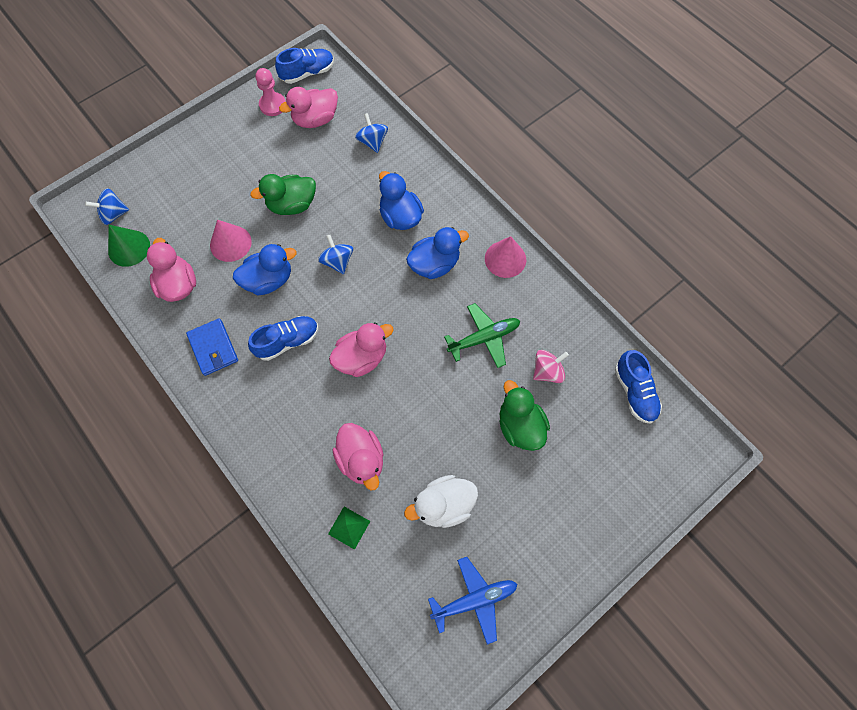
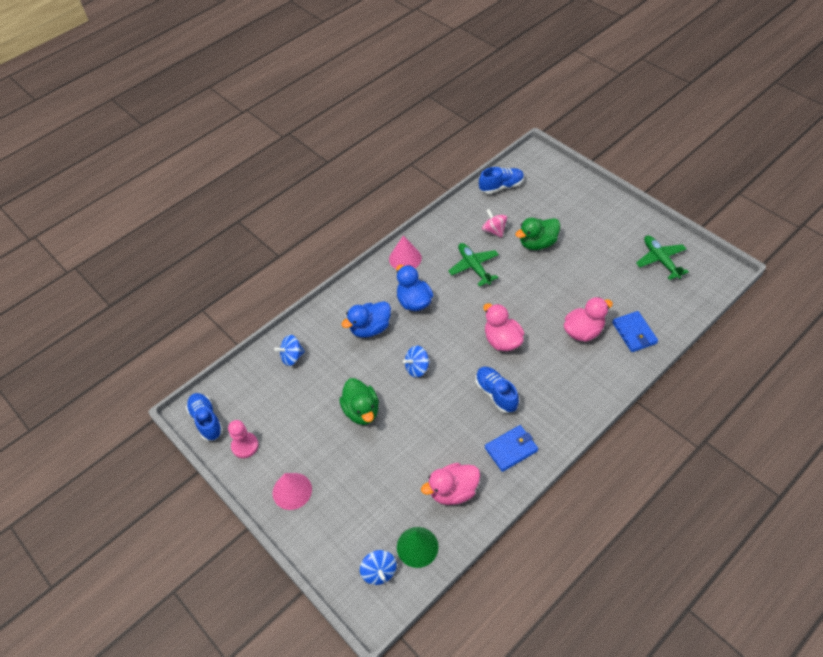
camera: 90 degrees left, 15 degrees down
(230, 243) = (405, 455): pink cone -> pink cone (292, 491)
(269, 280) = (440, 417): blue duck -> none
(315, 119) = (264, 406): pink duck -> none
(349, 527) = (634, 333): green pyramid -> blue wallet
(443, 505) = (603, 281): white duck -> none
(474, 600) = (660, 260): blue plane -> green plane

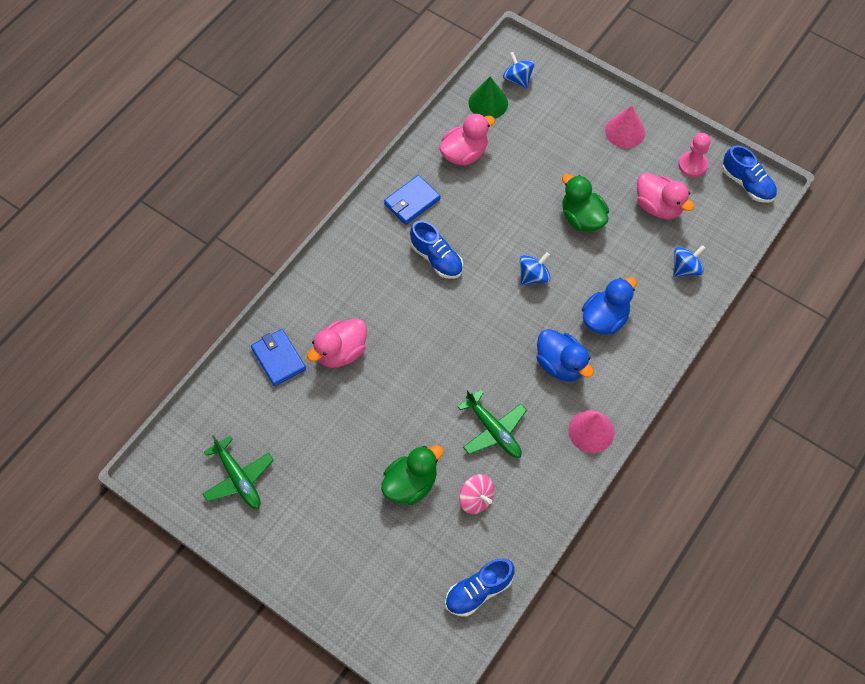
camera: 165 degrees right, 10 degrees up
(502, 340) = (439, 325): pink duck -> pink duck (658, 206)

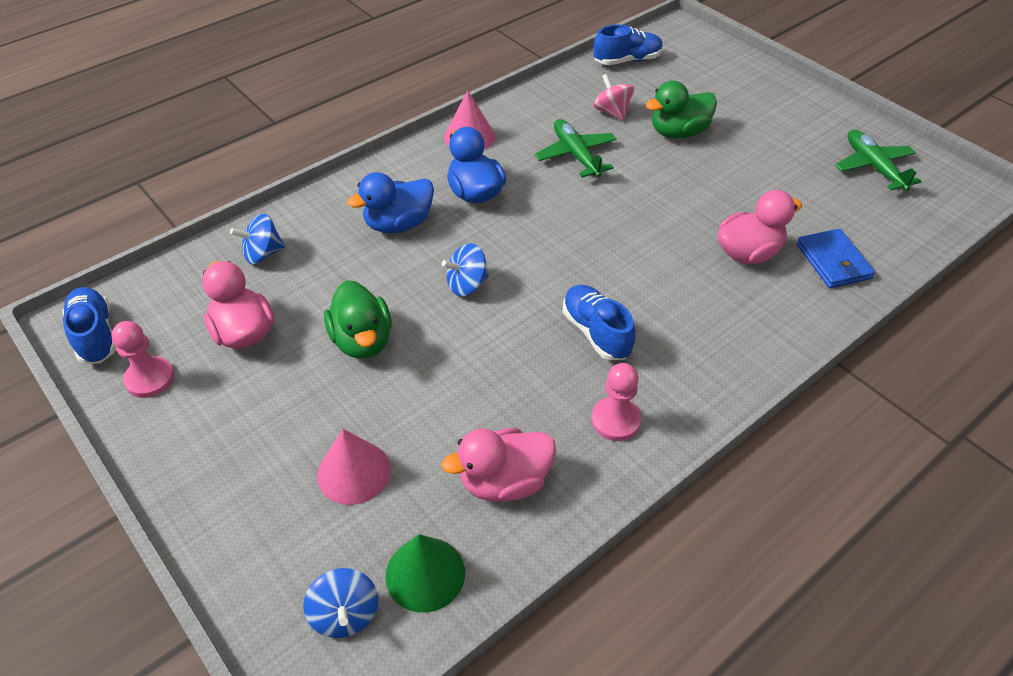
camera: 165 degrees left, 15 degrees down
(412, 202) = (615, 420): blue wallet -> pink pawn
(625, 131) = (214, 457): pink cone -> pink cone (354, 472)

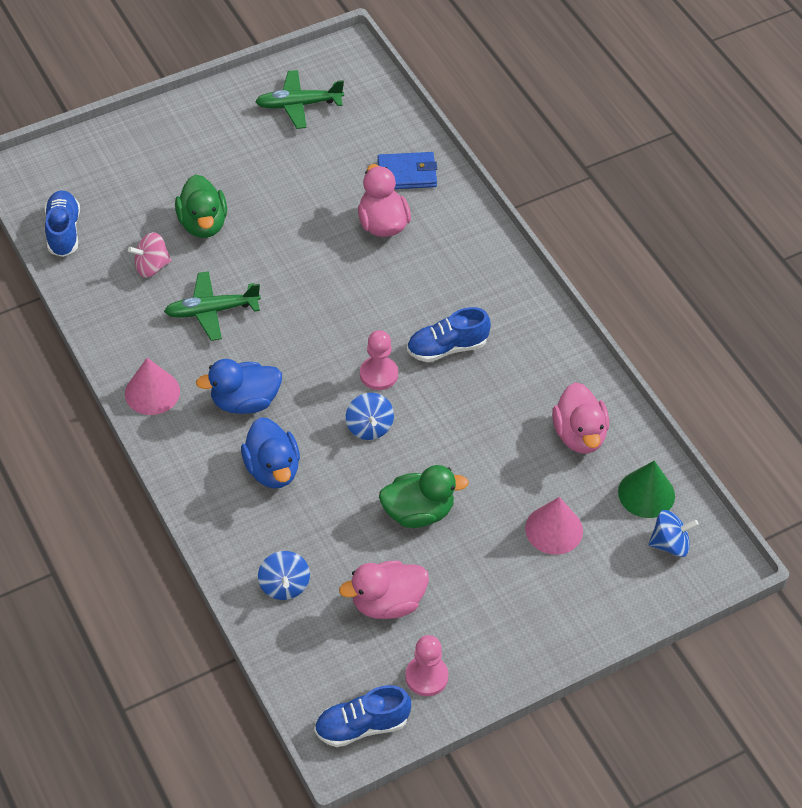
camera: 80 degrees left, 5 degrees up
(615, 420) = (537, 356): pink pawn -> pink pawn (379, 374)

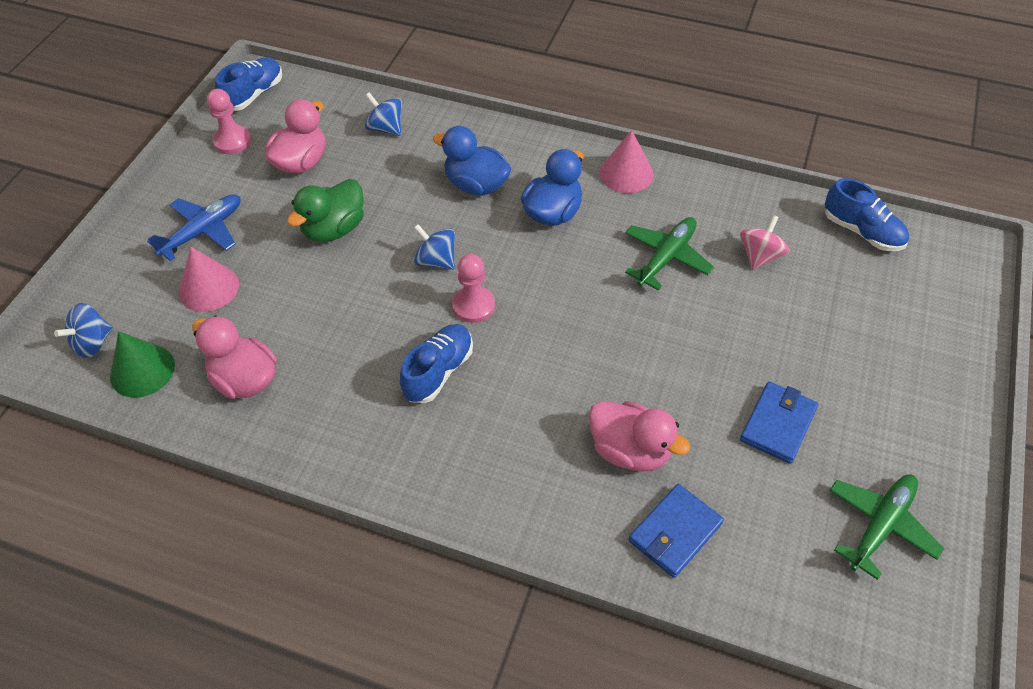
camera: 140 degrees right, 0 degrees up
(203, 224) = (776, 322): green duck -> none
(283, 177) = (777, 424): none -> blue wallet
(522, 589) = (202, 232): none -> blue plane

